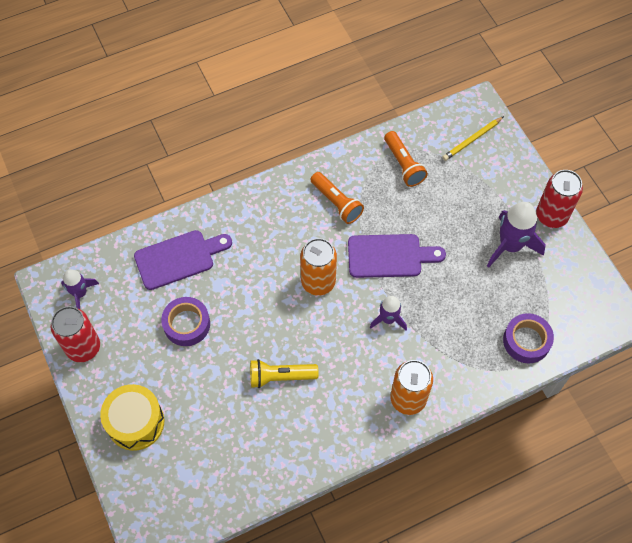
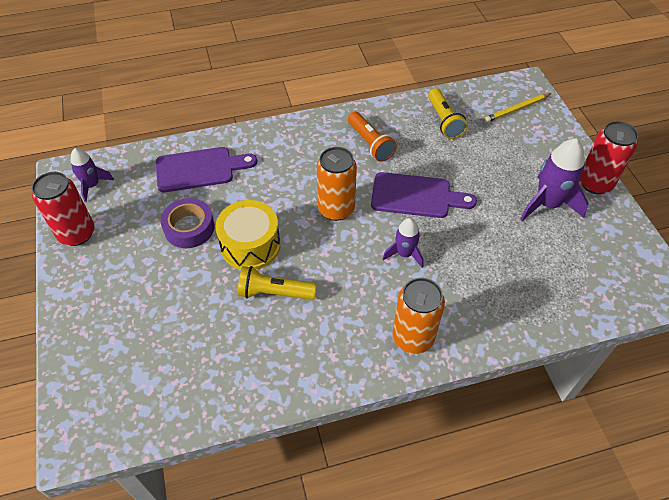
camera: 10 degrees right, 10 degrees down
(135, 422) = (104, 314): yellow drum -> yellow drum (250, 245)
(403, 165) = (444, 121): orange flashlight -> yellow flashlight
(526, 341) = (558, 298): purple tape -> none

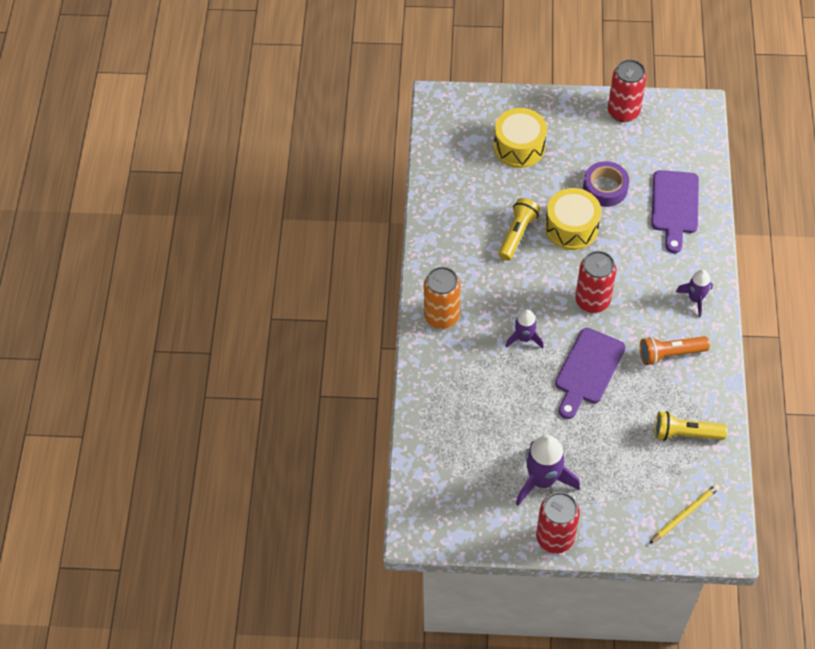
camera: 110 degrees right, 5 degrees up
(92, 185) = (677, 126): purple rocket -> purple rocket (695, 299)
(144, 322) = (519, 147): none -> yellow drum
(336, 209) = (592, 301): orange can -> red can
(516, 109) = (685, 514): yellow pencil -> yellow pencil turned 60 degrees clockwise

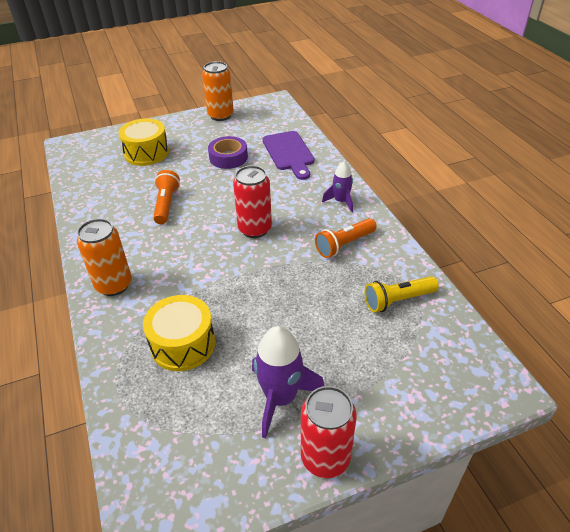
camera: 25 degrees left, 15 degrees down
(517, 234) = (166, 204): yellow flashlight -> orange flashlight
(524, 338) = (204, 276): purple rocket -> none
(571, 228) = (212, 187): yellow drum -> yellow drum (183, 344)
(587, 370) = (277, 281): purple cutting board -> none
(623, 112) = (220, 115): red can -> orange can
(685, 514) = (446, 373): yellow pencil -> none

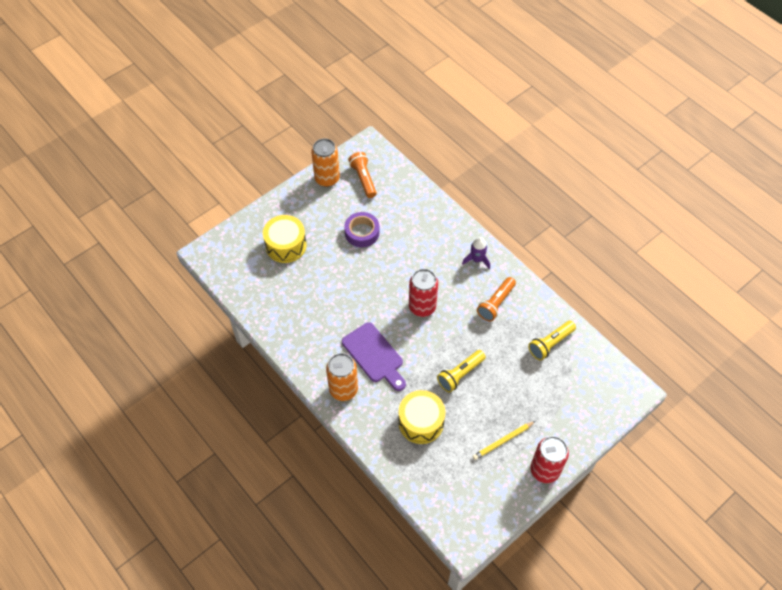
camera: 20 degrees left, 15 degrees up
(166, 204) = (338, 301): orange flashlight -> orange flashlight (363, 179)
(263, 305) = (460, 374): none -> yellow flashlight
(280, 398) = (503, 441): purple rocket -> yellow pencil
(289, 153) = (412, 214): purple cutting board -> purple cutting board (374, 355)

